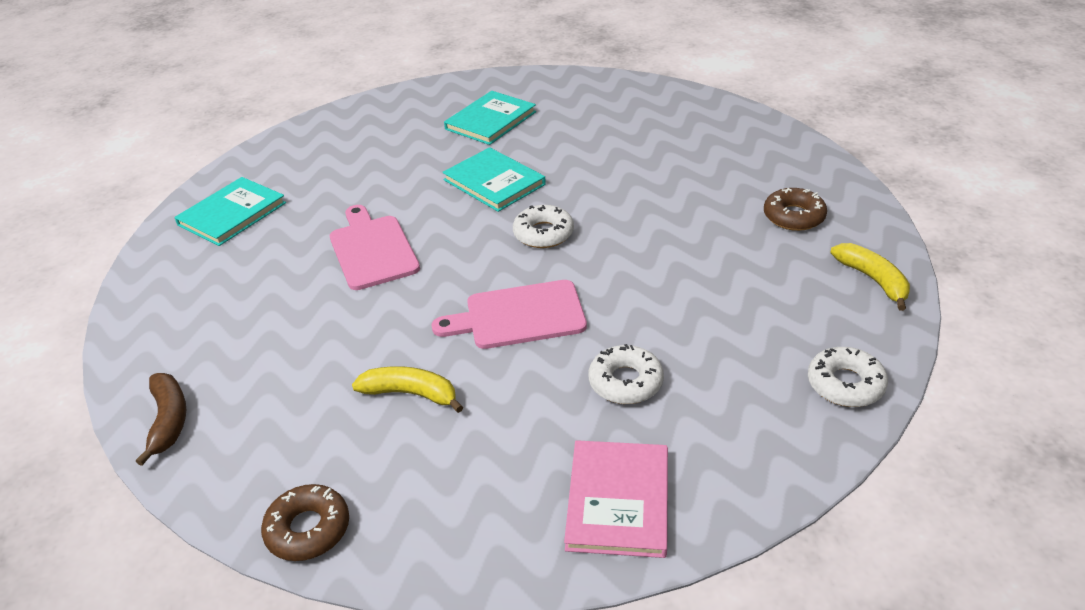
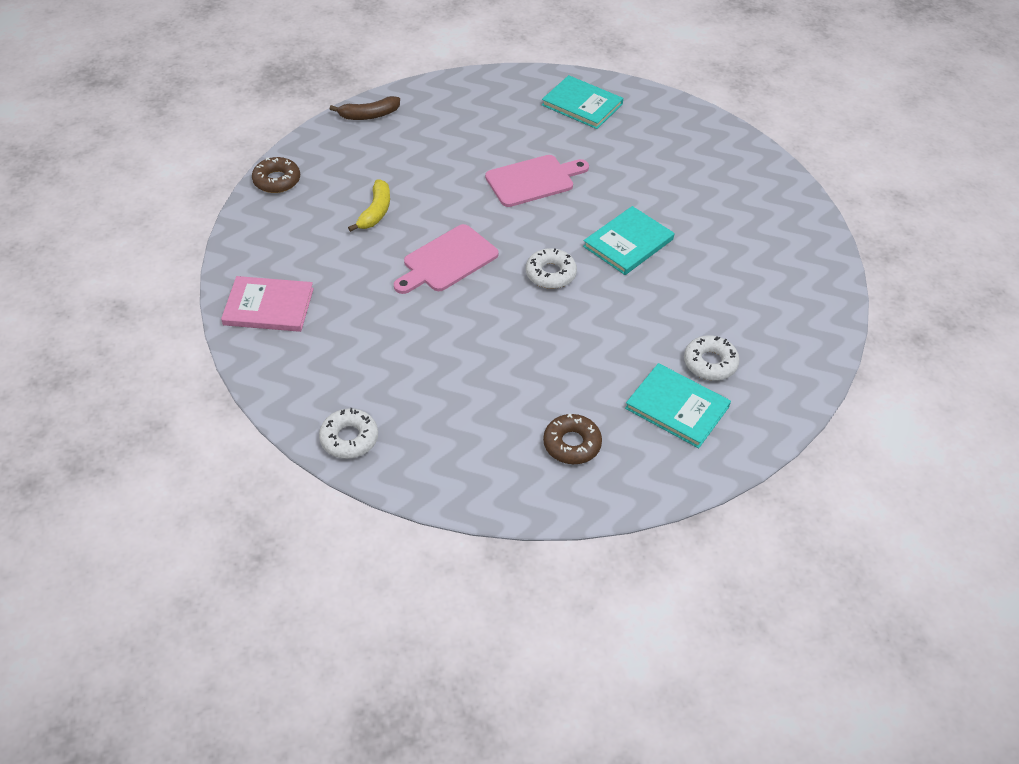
camera: 85 degrees right, 10 degrees up
(490, 120) = (737, 237): turquoise book -> turquoise book (677, 407)
(519, 316) = (447, 261): pink cutting board -> pink cutting board turned 120 degrees counterclockwise
(625, 382) = (370, 315): white donut -> white donut (710, 363)
(873, 280) = (472, 484): yellow banana -> none

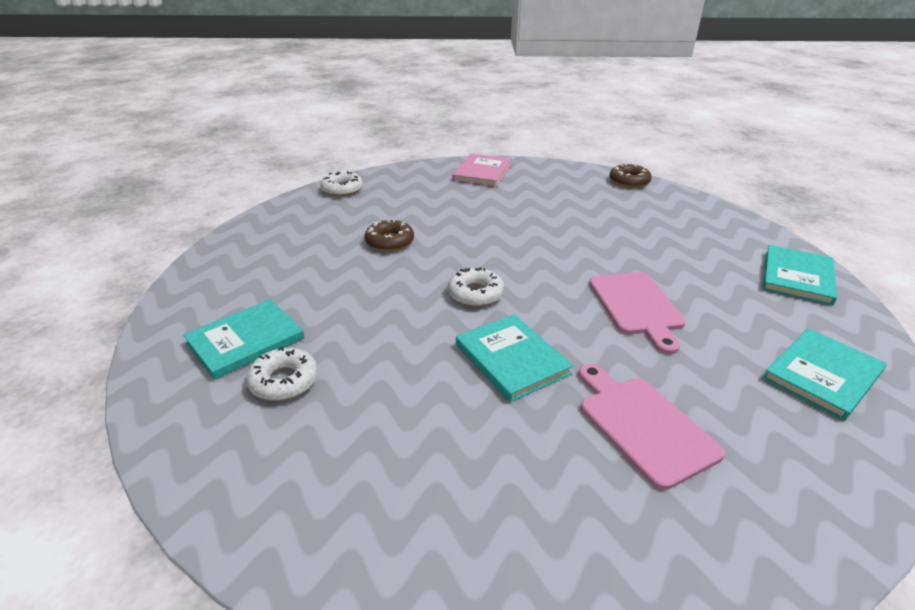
camera: 105 degrees right, 15 degrees down
(369, 115) = (737, 224): brown banana -> none
(375, 212) = (586, 216): yellow banana -> none
(447, 261) = (512, 241): pink cutting board -> pink cutting board (642, 425)
(459, 96) = (797, 277): none -> turquoise book
(572, 444) = (259, 272): brown donut -> brown donut (389, 242)

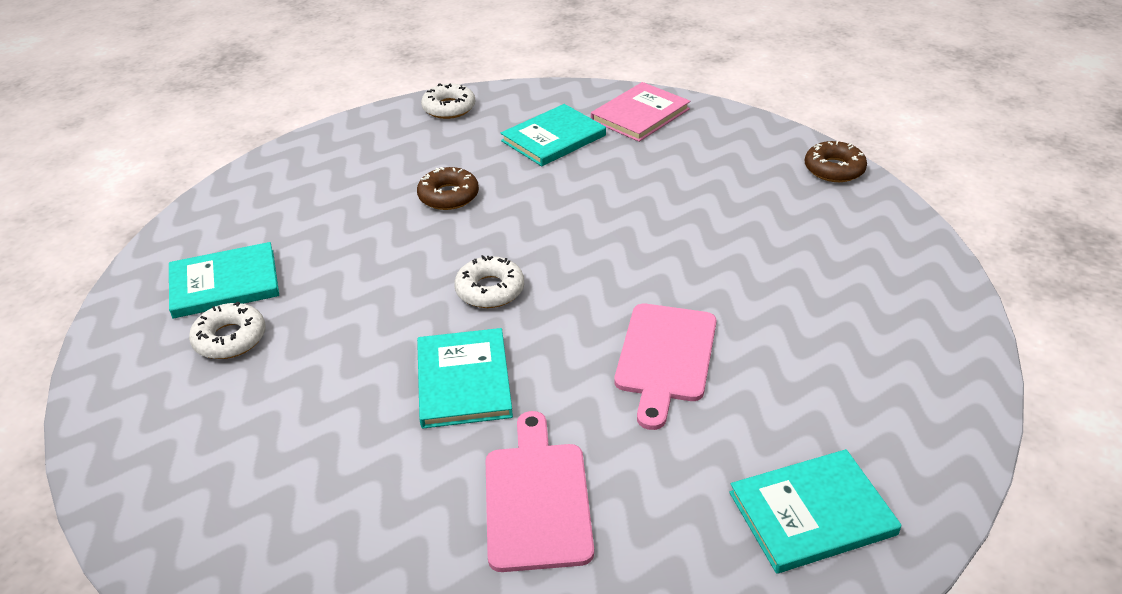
camera: 25 degrees right, 5 degrees up
(797, 277) = (928, 376): turquoise book -> turquoise book (553, 138)

